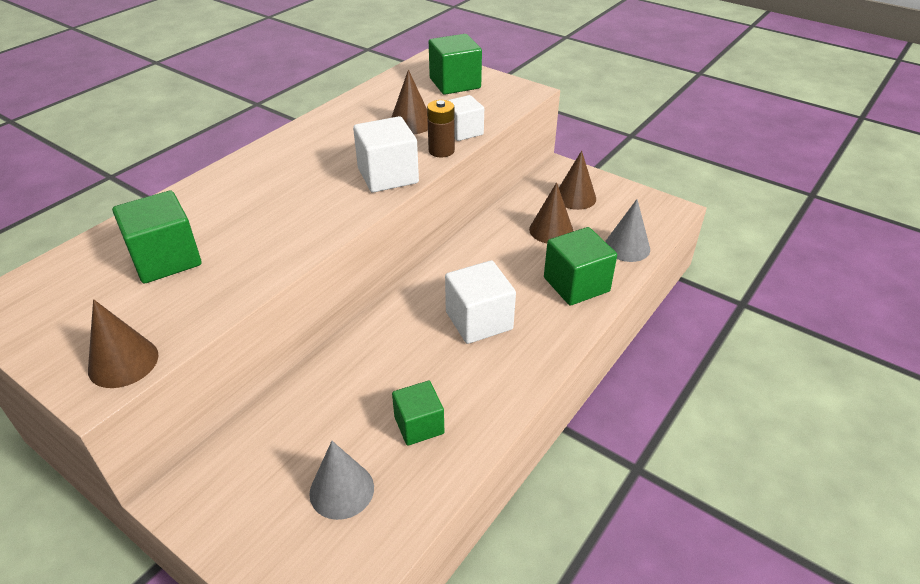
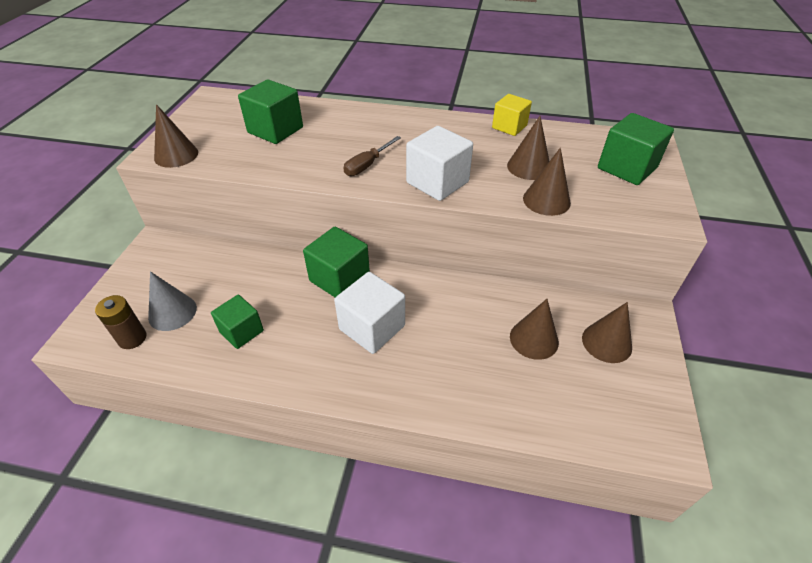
camera: 65 degrees right, 5 degrees up
(316, 209) = (367, 165): none -> brown screwdriver
(339, 111) = (509, 127): none -> yellow cube
(441, 151) = (501, 198): brown battery -> brown battery (132, 338)
(463, 131) = (546, 200): white cube -> brown cone
(576, 284) = (463, 385): green cube -> green cube (339, 278)
(627, 247) = (557, 415): grey cone -> none

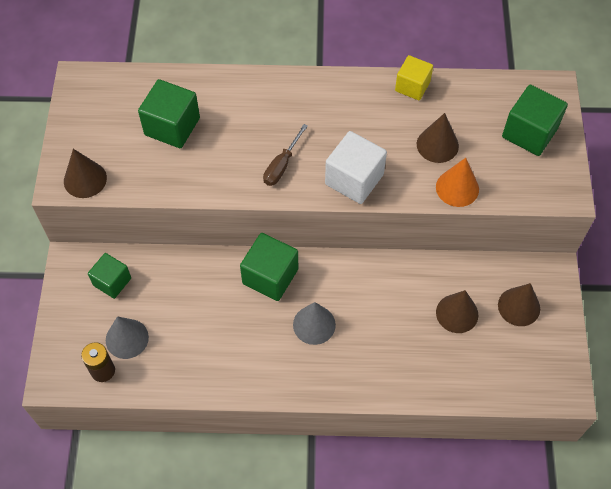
camera: 10 degrees left, 15 degrees up
(241, 331) = (198, 347): green cube -> green cube (112, 282)
(372, 327) = (314, 324): white cube -> grey cone
(546, 200) = (457, 188): brown cone -> orange cone

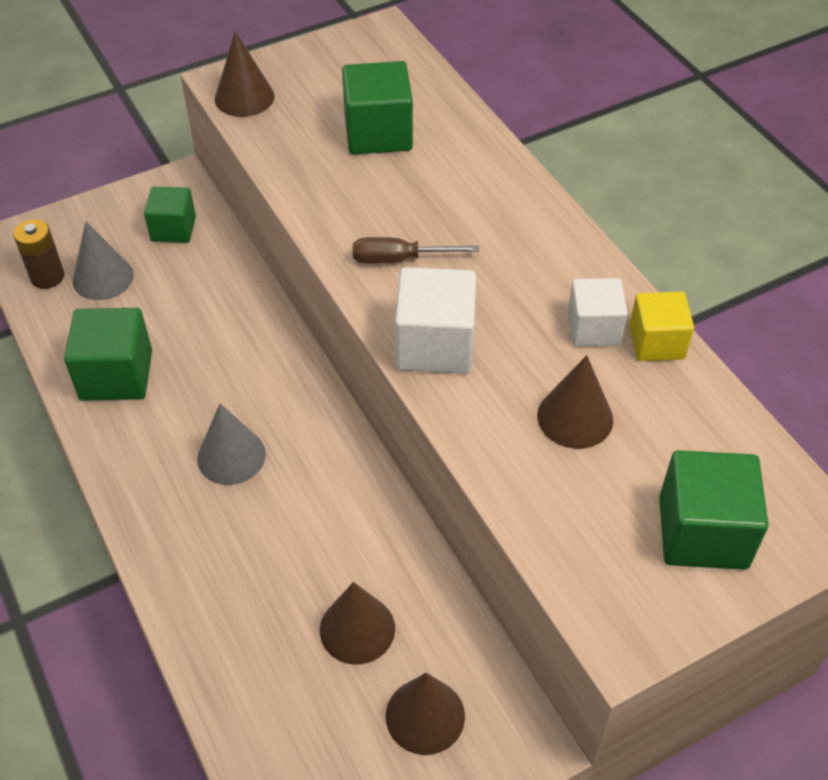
camera: 60 degrees right, 10 degrees down
(270, 276) = (277, 374): green cube -> green cube (116, 375)
(387, 106) = (593, 328): none -> white cube
(457, 188) = (514, 476): orange cone -> none

